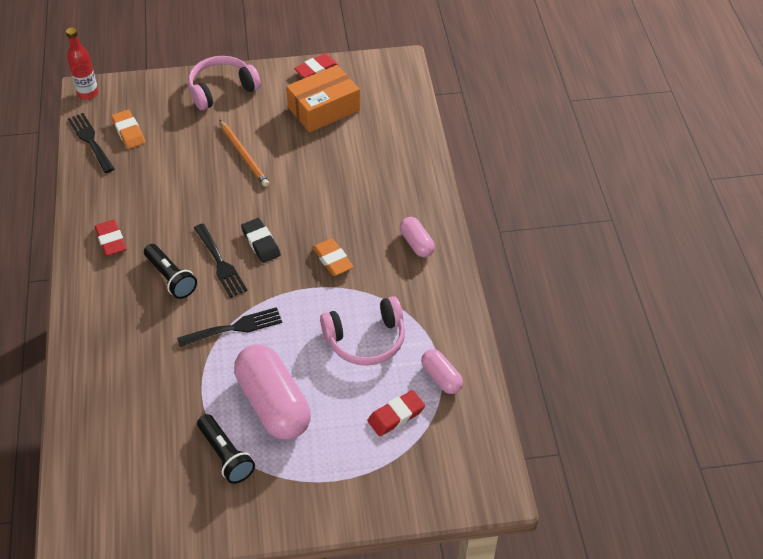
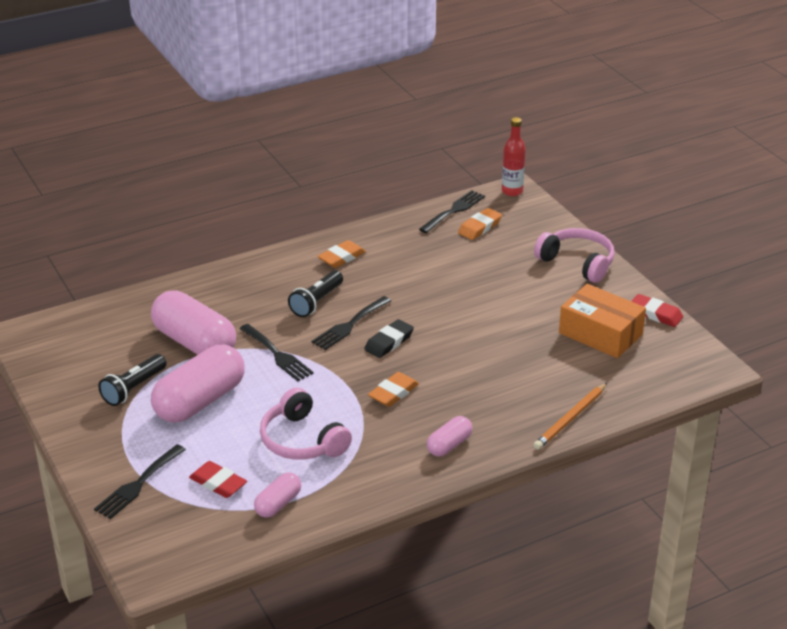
camera: 70 degrees right, 15 degrees down
(111, 240) = (341, 257): red eraser -> orange eraser
(179, 388) = (195, 343): none -> pink capsule
(244, 155) = (497, 301): orange pencil -> orange pencil (570, 418)
(371, 479) = (138, 484): none -> black fork

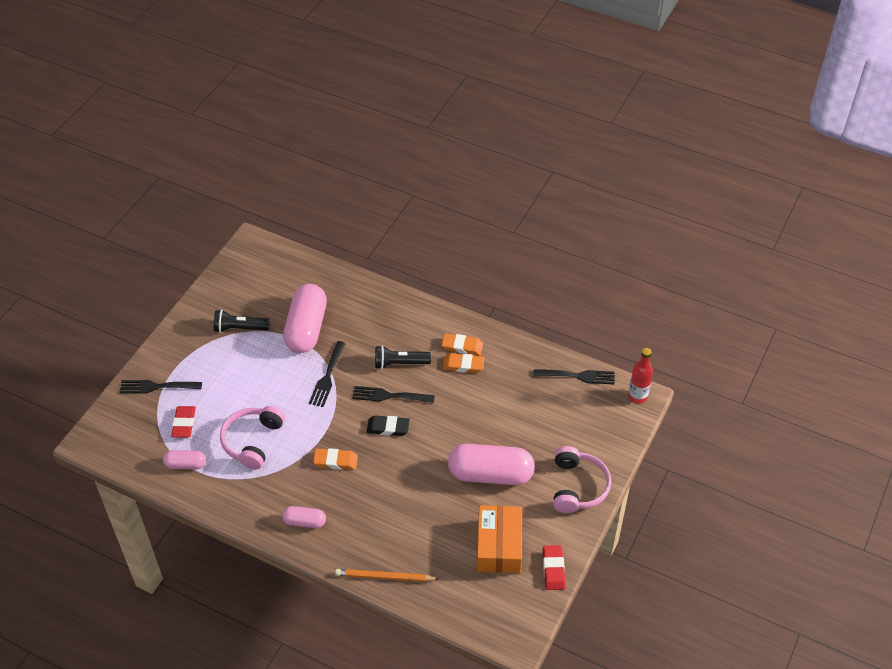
camera: 55 degrees right, 15 degrees up
(200, 401) = (252, 367): pink capsule -> pink capsule (490, 474)
(479, 227) = (570, 403): orange eraser -> orange eraser (463, 365)

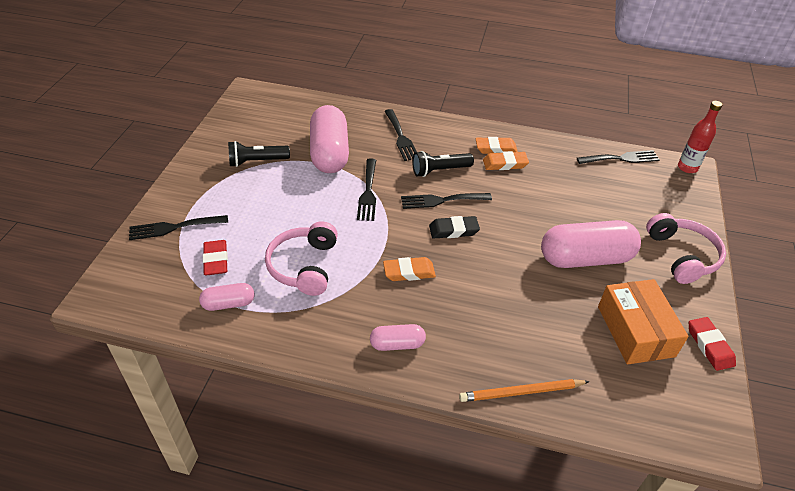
camera: 15 degrees left, 5 degrees down
(377, 320) = (401, 137): none -> black fork

